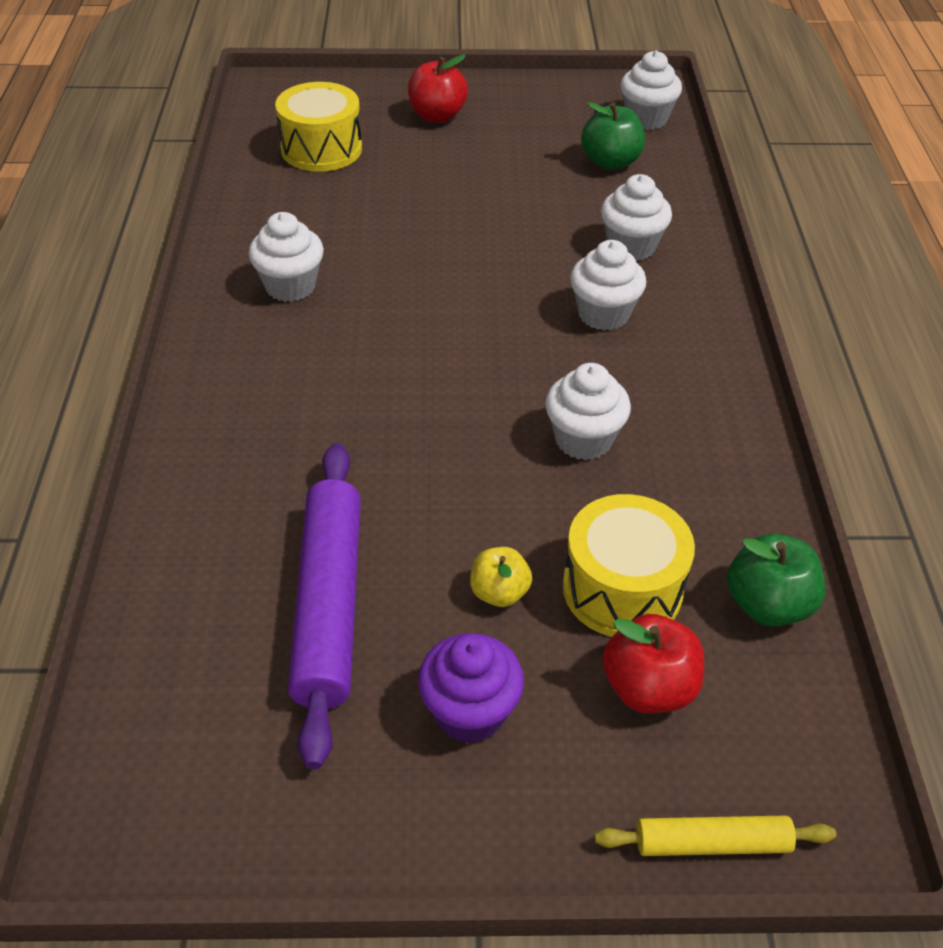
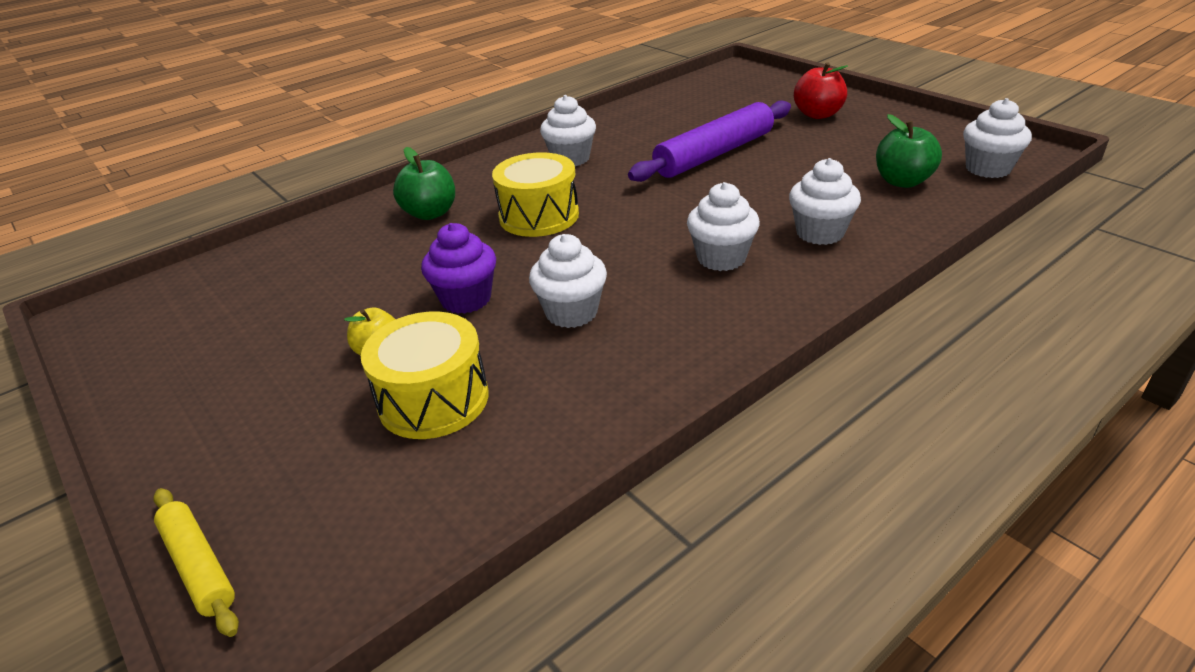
camera: 55 degrees right, 10 degrees down
(321, 149) = (711, 106): yellow drum -> yellow drum (539, 216)
(328, 604) = (311, 298): purple rolling pin -> purple rolling pin (714, 154)
(470, 712) = (258, 390): purple cupcake -> purple cupcake (466, 299)
(648, 688) = (340, 458): red apple -> none
(767, 604) = (489, 482): green apple -> green apple (430, 213)

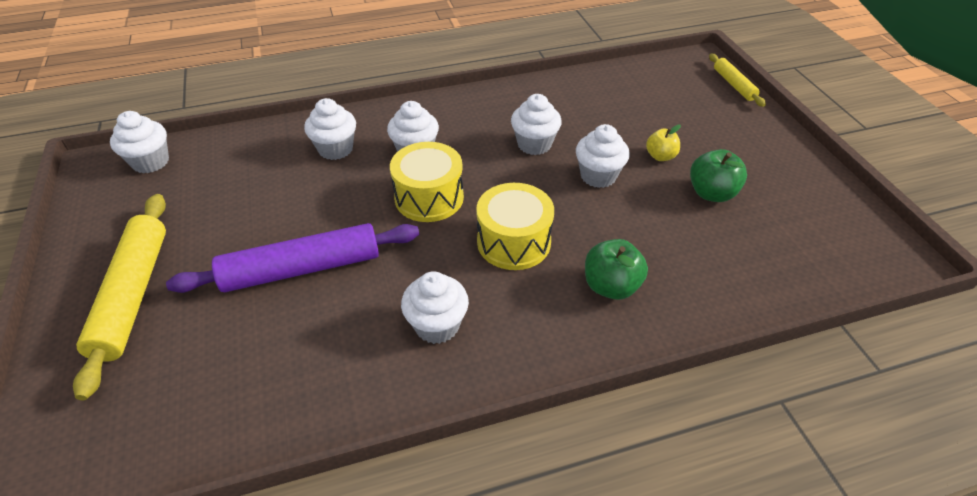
camera: 160 degrees left, 10 degrees up
(433, 399) = (629, 119): yellow drum -> yellow drum (429, 197)
(466, 299) = (598, 176): purple cupcake -> white cupcake
(818, 114) = (133, 295): red apple -> yellow rolling pin
(902, 181) = (220, 172): green apple -> green apple (711, 193)

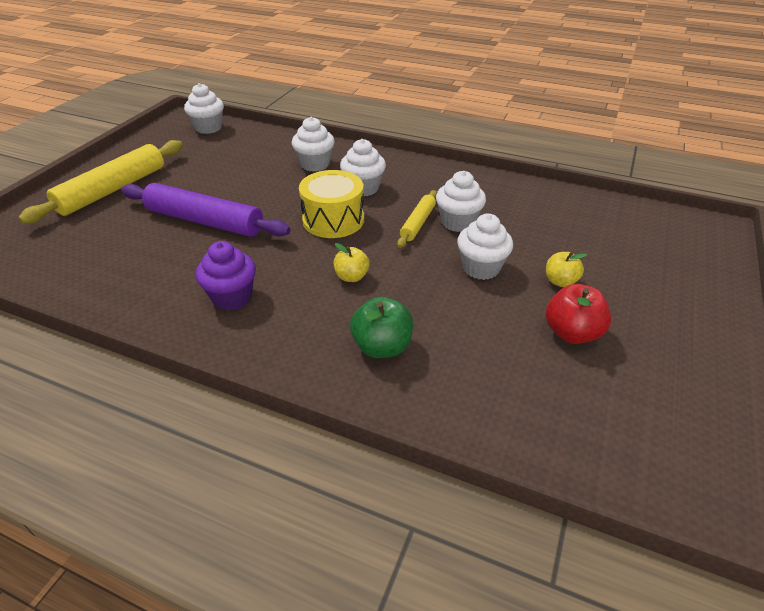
camera: 40 degrees right, 5 degrees down
(437, 325) = (232, 297): white cupcake -> purple cupcake
(513, 242) = (351, 277): yellow drum -> yellow apple
(711, 193) = (571, 333): green apple -> red apple
(733, 85) = (726, 261): yellow rolling pin -> yellow rolling pin (418, 223)

